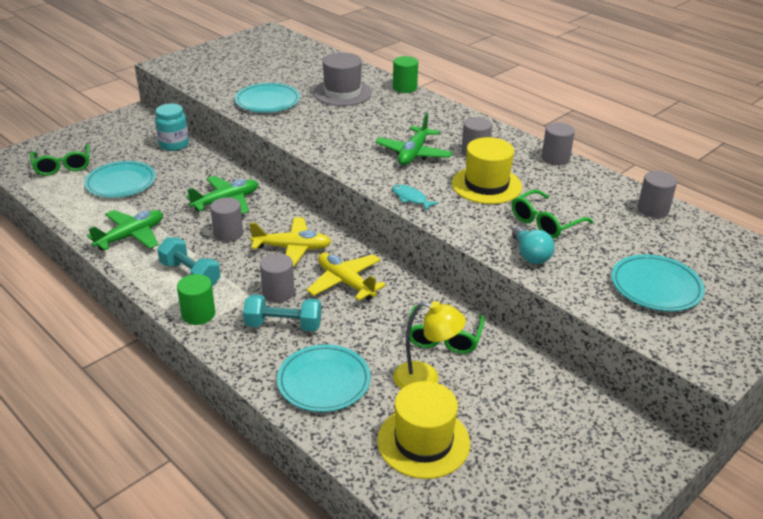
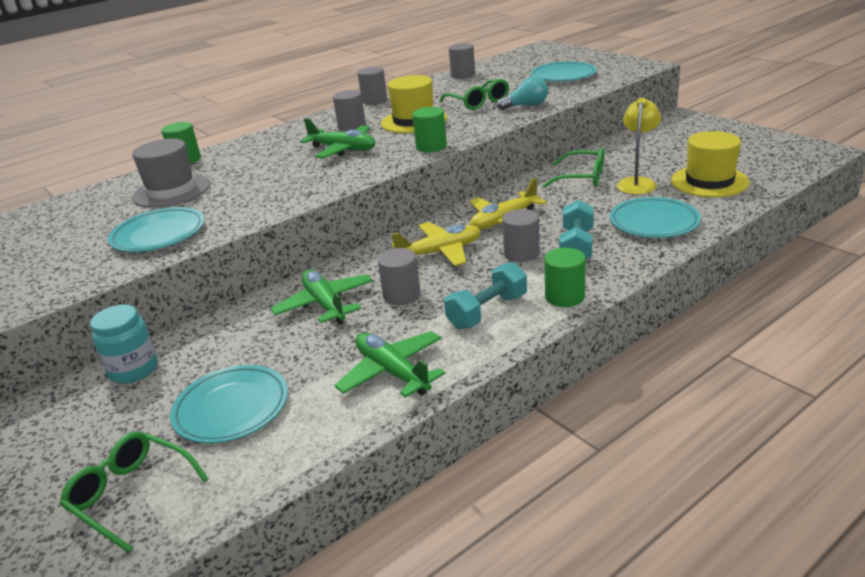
camera: 80 degrees left, 5 degrees down
(63, 166) = (131, 494): green glasses -> green glasses turned 135 degrees counterclockwise
(292, 248) = (440, 252): yellow plane -> yellow plane turned 60 degrees clockwise
(411, 198) = (431, 147): turquoise fish -> green cylinder

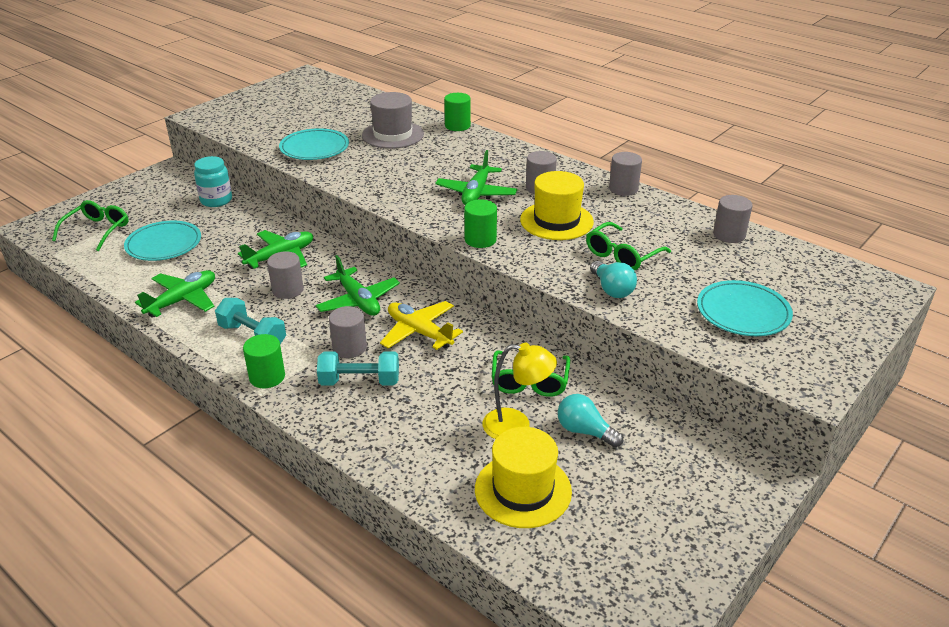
camera: 75 degrees right, 5 degrees up
(440, 252) = (358, 301): yellow plane -> green plane
(642, 161) = (584, 431): none -> turquoise light bulb
(654, 222) = (410, 436): turquoise plate -> none

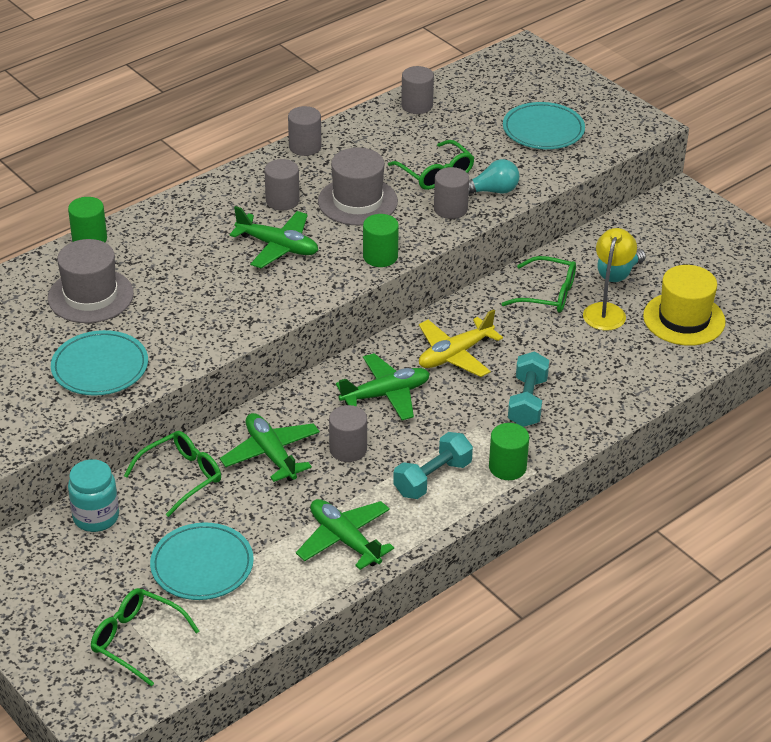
camera: 80 degrees left, 5 degrees up
(255, 224) = (181, 477): none -> green glasses
(349, 348) = (470, 406): grey cylinder -> grey cylinder (450, 209)
(556, 221) = (357, 201): yellow hat -> grey hat

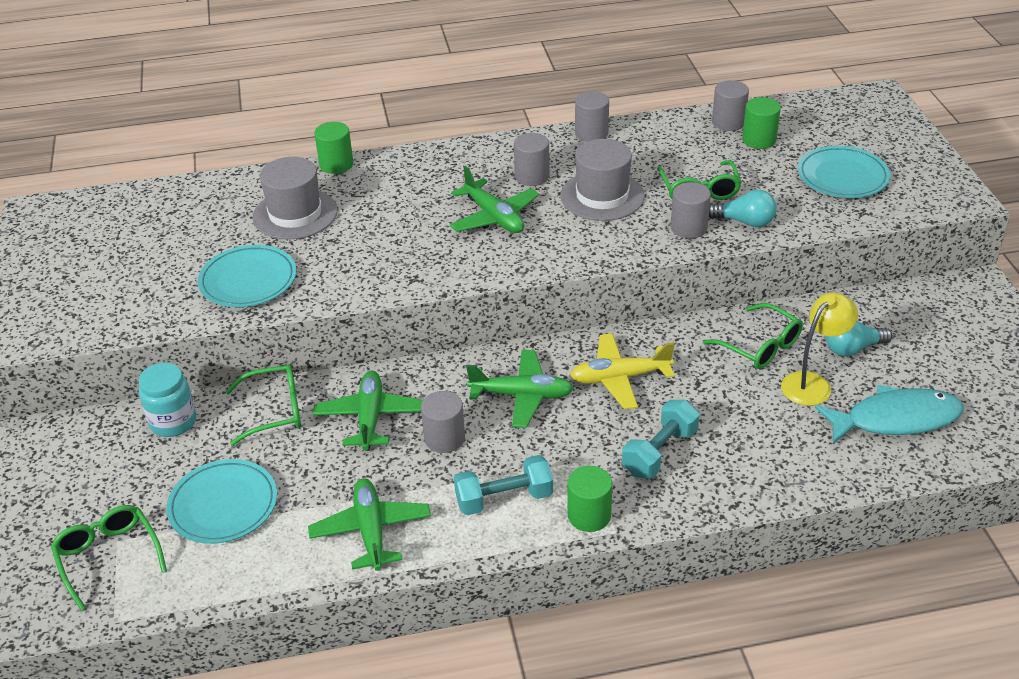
camera: 30 degrees right, 0 degrees up
(380, 256) = (583, 254): green cylinder -> green cylinder (759, 140)
(684, 319) = (895, 419): yellow hat -> turquoise fish

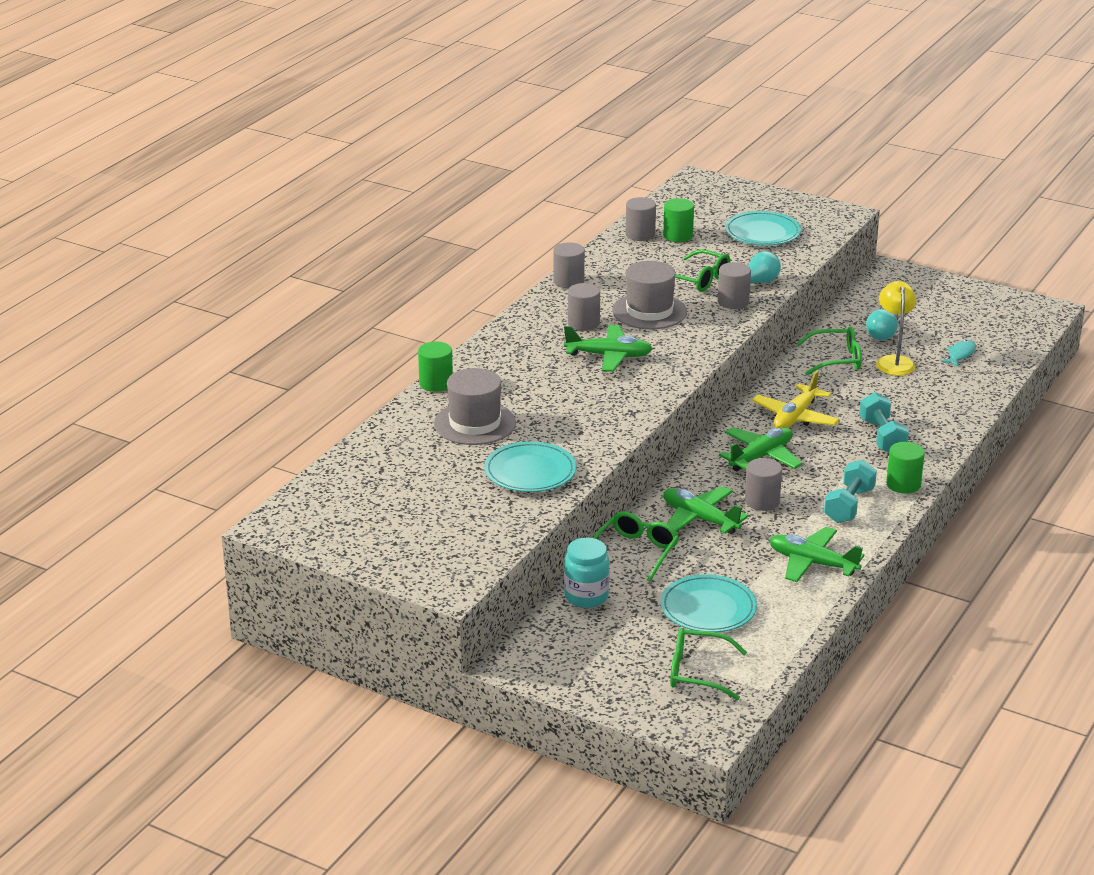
camera: 50 degrees left, 10 degrees down
(895, 419) = (960, 354): turquoise fish -> turquoise fish, size x0.49

